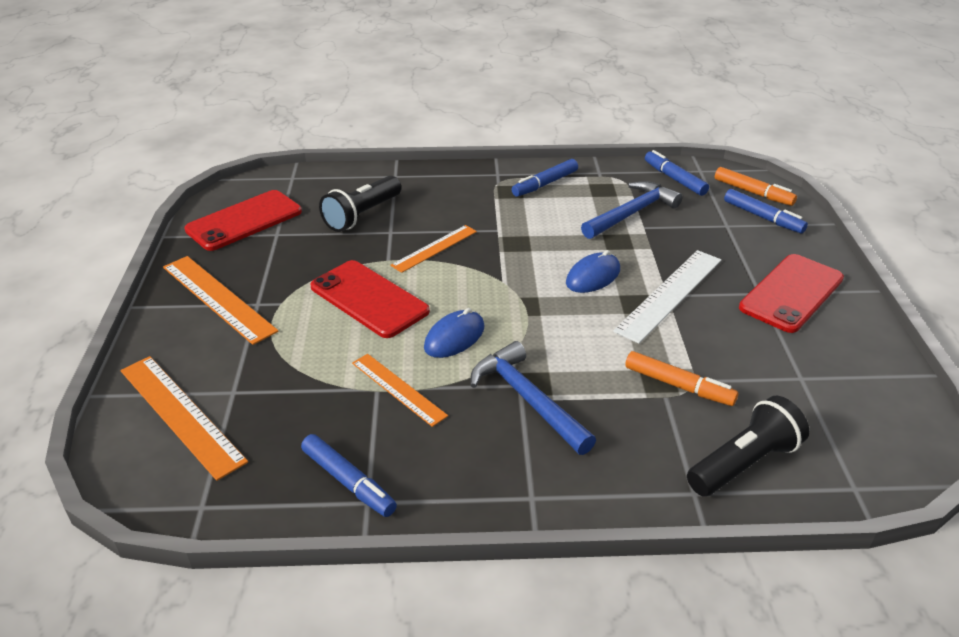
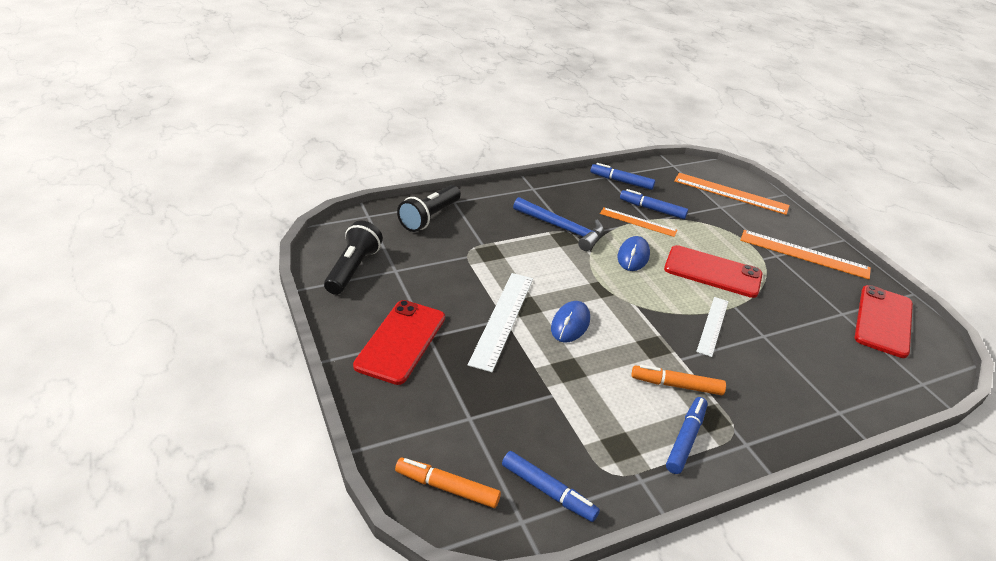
camera: 155 degrees right, 0 degrees up
(362, 215) = (806, 349): black flashlight -> black flashlight (353, 269)
(434, 248) = (713, 326): orange ruler -> white ruler
(632, 213) = (572, 412): blue hammer -> none
(678, 385) = (476, 251): orange marker -> orange marker (677, 385)
(762, 217) = (432, 441): blue marker -> blue marker (652, 209)

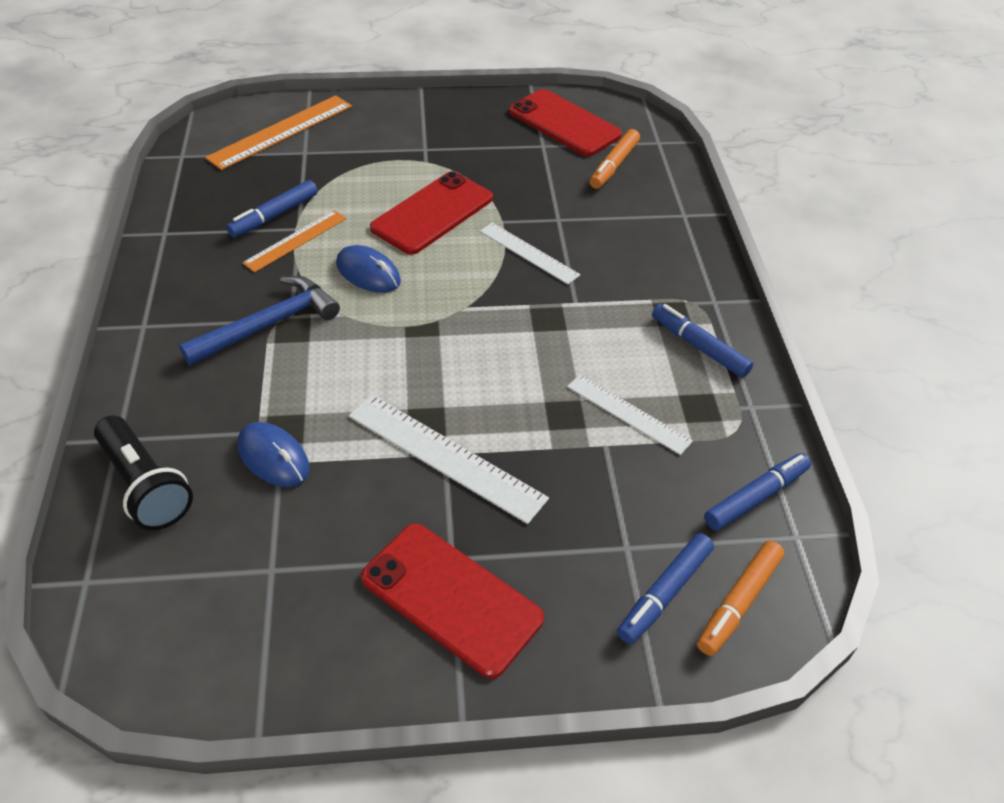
camera: 70 degrees left, 10 degrees up
(353, 269) = (238, 635): black flashlight -> none
(570, 324) = (481, 384): blue mouse -> blue mouse (273, 457)
(589, 403) = (628, 413): none -> white ruler
(622, 181) = (188, 221): blue marker -> blue marker (665, 593)
(677, 385) = (617, 322): orange marker -> orange marker (614, 165)
(804, 254) = (432, 126): orange ruler -> none

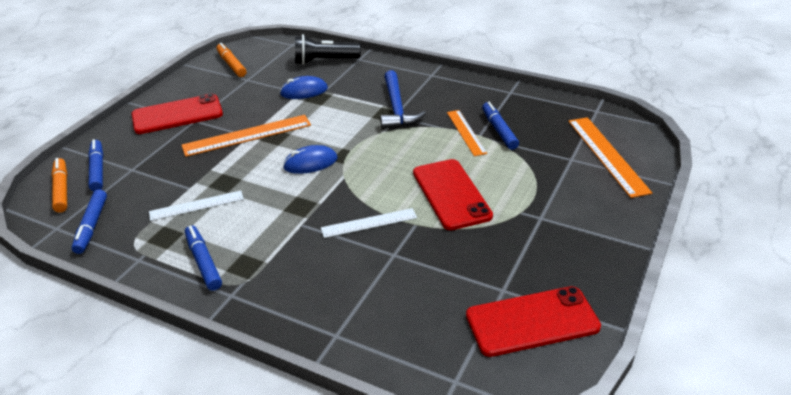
camera: 125 degrees right, 10 degrees down
(368, 273) = (410, 150): blue mouse -> blue mouse (310, 163)
(445, 456) = (247, 135): white ruler -> orange ruler
(614, 165) = (439, 324): orange marker -> orange marker (231, 65)
(699, 347) = (203, 262): blue marker -> blue marker turned 105 degrees counterclockwise

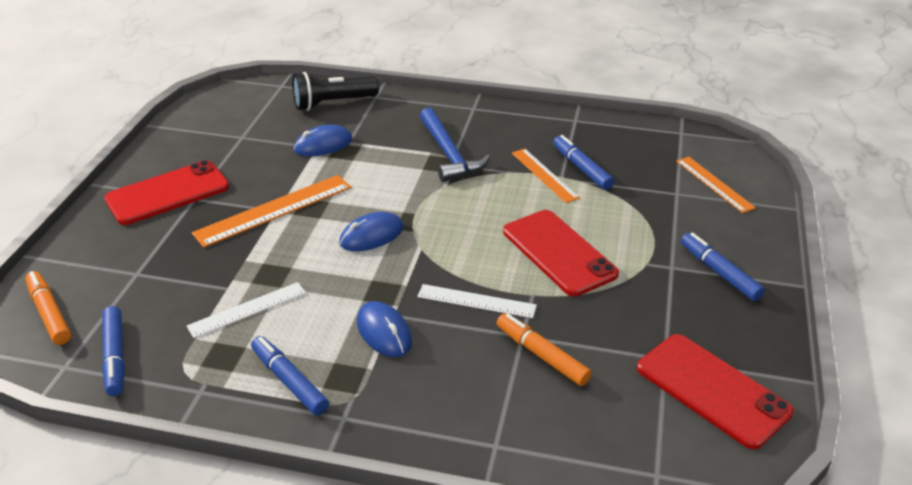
camera: 15 degrees left, 0 degrees up
(97, 170) = (89, 281): blue marker -> blue marker (719, 273)
(231, 65) = (212, 119): orange marker -> orange marker (542, 356)
(288, 236) = (384, 332): none -> blue mouse
(369, 223) = (476, 301): white ruler -> white ruler turned 45 degrees clockwise
(532, 321) = (712, 390): red phone -> red phone turned 75 degrees clockwise
(607, 155) = (714, 184): orange ruler -> orange ruler, size x0.64

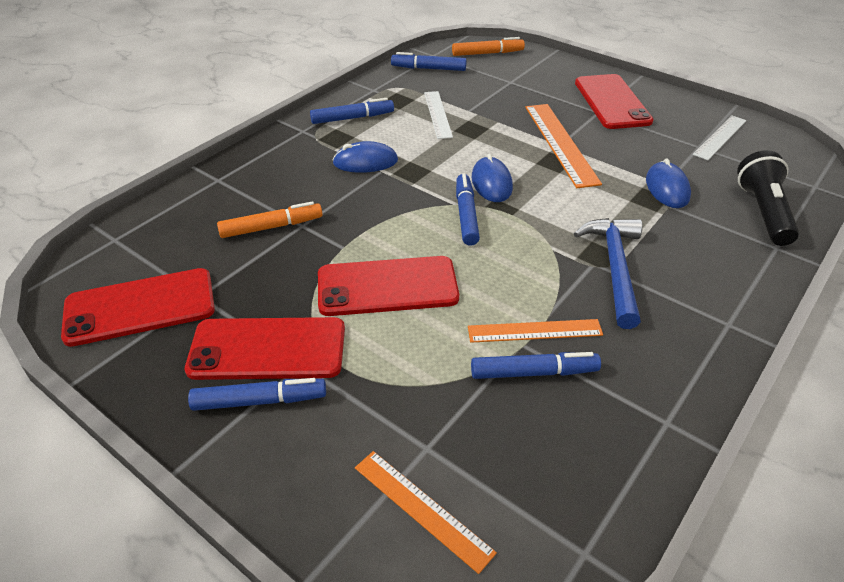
camera: 115 degrees right, 5 degrees up
(433, 237) = (466, 215): none -> blue marker
(449, 154) = (615, 267): blue hammer -> blue hammer turned 90 degrees clockwise
(476, 301) = (361, 214): white ruler -> white ruler (720, 137)
(676, 289) = (267, 349): none -> red phone
(714, 184) = (422, 508): orange ruler -> orange ruler turned 45 degrees clockwise

